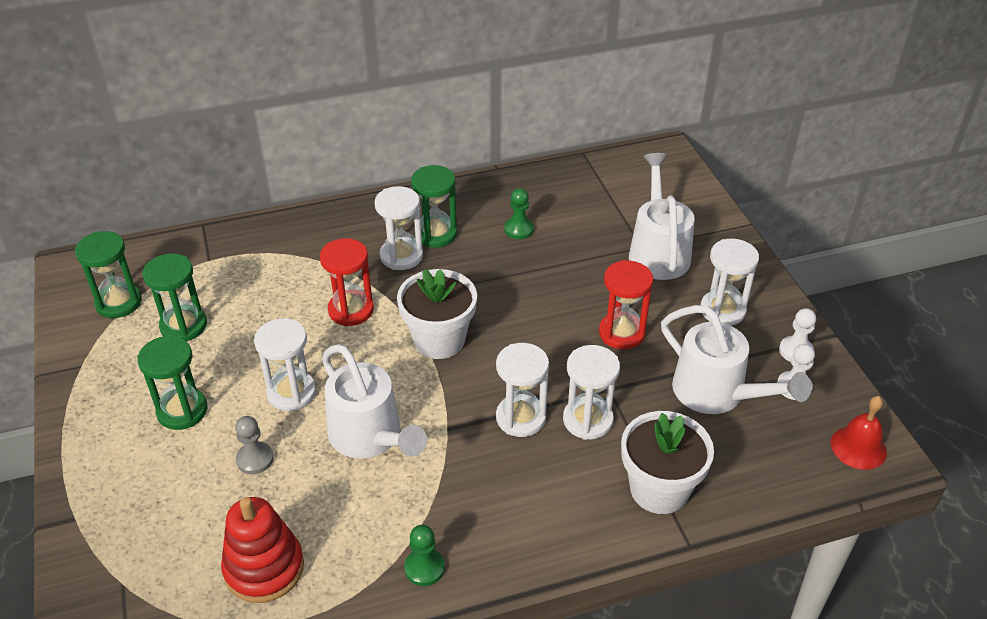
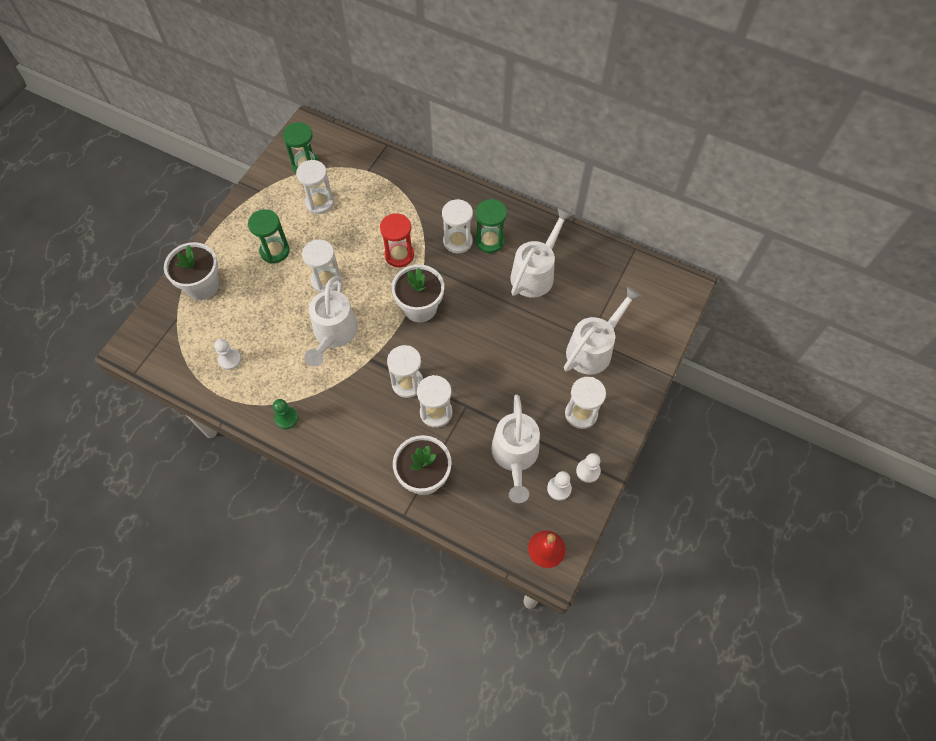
camera: 45 degrees right, 20 degrees up
(118, 518) = (202, 285): none -> white flower pot
(183, 326) = (319, 202): green hourglass -> white hourglass
(255, 459) = (278, 303): grey pawn -> none
(264, 568) = (230, 359): red stacking toy -> white pawn
(519, 229) = (536, 273): green pawn -> white watering can
(621, 333) = (511, 380): red hourglass -> none

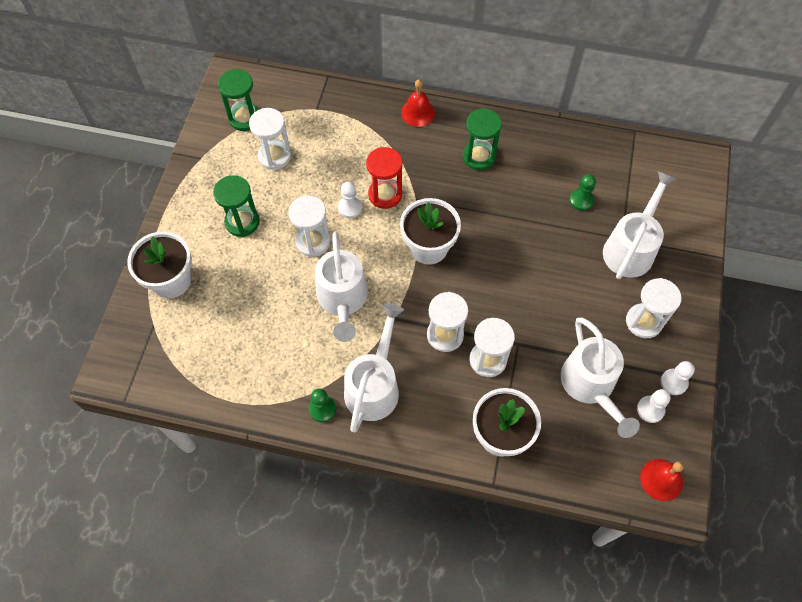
camera: 15 degrees left, 0 degrees up
(230, 359) = (233, 358): white pawn -> white pawn (350, 207)
(451, 192) = (417, 112): none -> red bell
(458, 241) = (444, 165): white hourglass -> none
(536, 273) = (540, 180): white watering can -> white watering can (374, 385)
(565, 298) = (581, 200): none -> green pawn

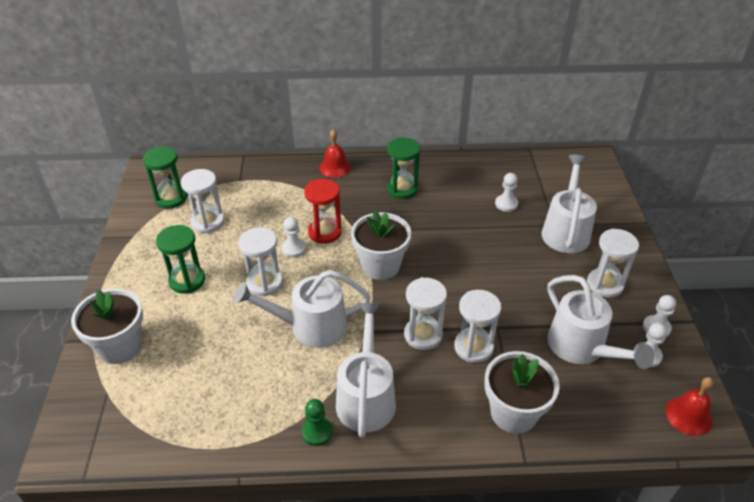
camera: 15 degrees left, 20 degrees down
(343, 300) = (309, 327): white watering can -> white watering can turned 105 degrees clockwise
(581, 200) = (506, 204): green pawn -> white pawn

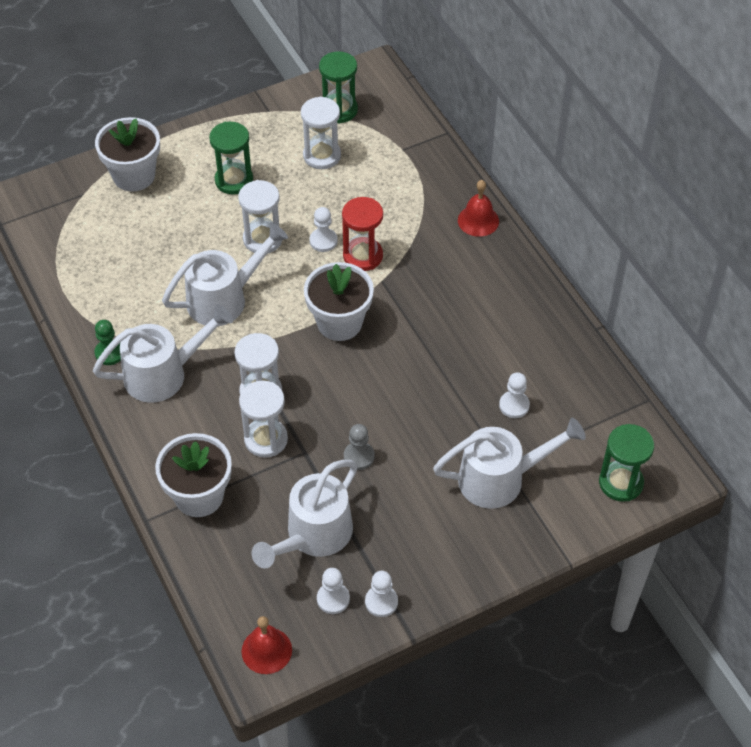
camera: 65 degrees right, 10 degrees up
(309, 327) = (225, 298): white watering can -> white watering can turned 90 degrees clockwise
(402, 189) = (478, 296): green hourglass -> green hourglass (621, 483)
(515, 296) = (359, 456): none -> grey pawn
(605, 284) = (425, 538): white hourglass -> none

